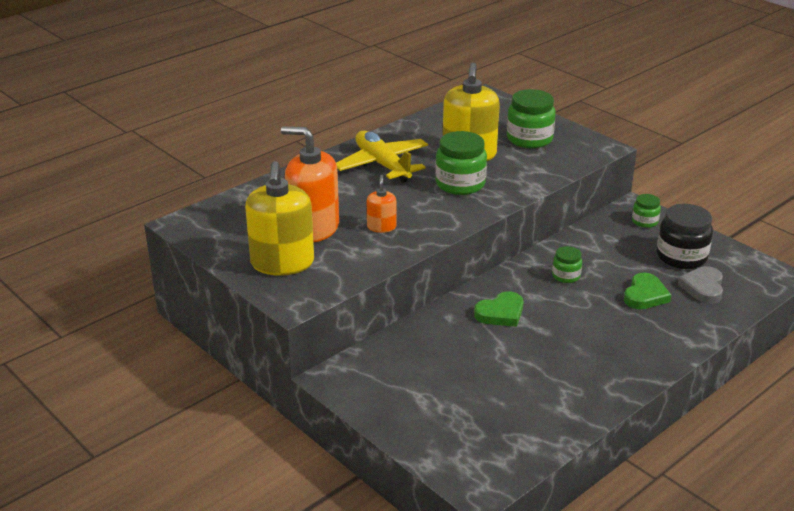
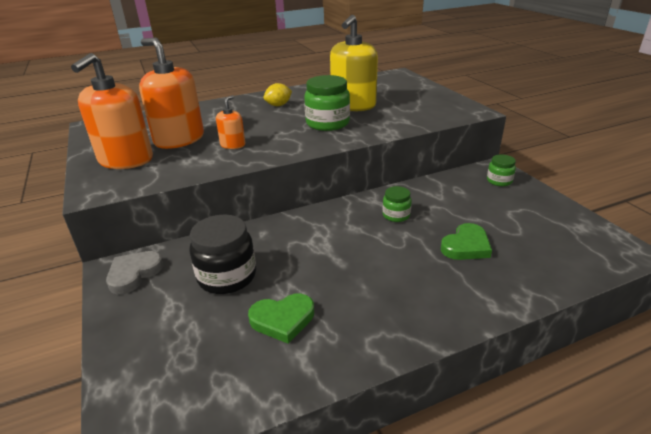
camera: 20 degrees right, 0 degrees up
(282, 263) = (126, 160): yellow soap dispenser -> orange soap dispenser
(382, 165) = (278, 105): yellow plane -> yellow lemon
(501, 313) = (311, 238): green heart -> green heart (283, 319)
(529, 139) = (412, 100): green jar -> none
(681, 257) = (523, 216): black jar -> black jar (227, 276)
(703, 287) = (534, 249): grey heart -> grey heart (134, 274)

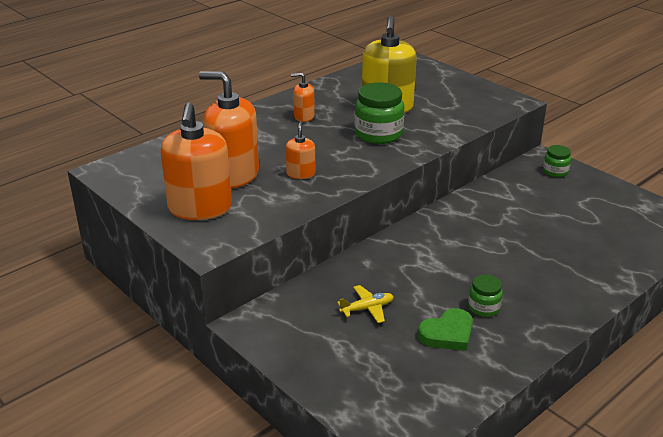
camera: 20 degrees left, 0 degrees up
(134, 274) = (273, 324): grey heart -> none
(227, 276) = (367, 308): black jar -> yellow plane
(278, 105) = (304, 116): yellow lemon -> orange soap dispenser
(396, 215) = (481, 222): green jar -> green jar (483, 307)
(466, 246) = (560, 241): green heart -> none

